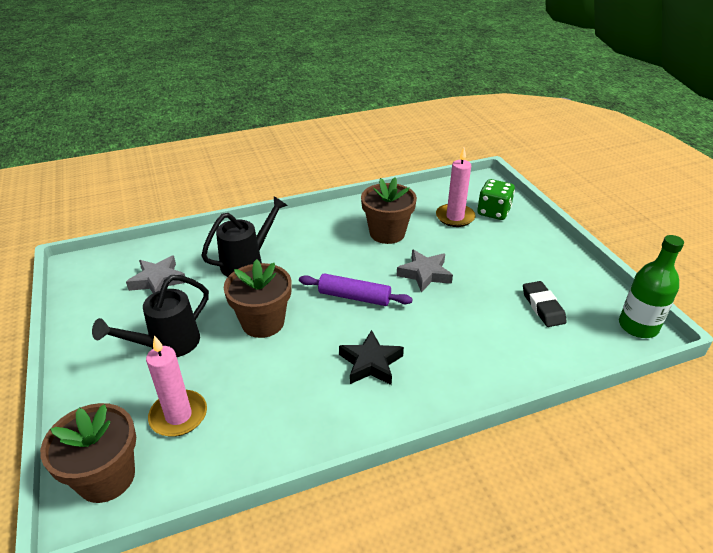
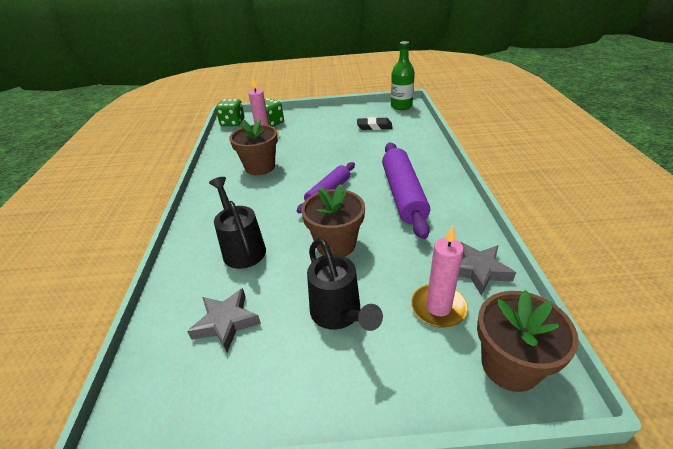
camera: 70 degrees left, 0 degrees up
(371, 363) = (403, 195): black star -> purple rolling pin
(425, 274) = (320, 159): grey star -> grey star (478, 270)
(477, 184) = (232, 123): none -> green dice

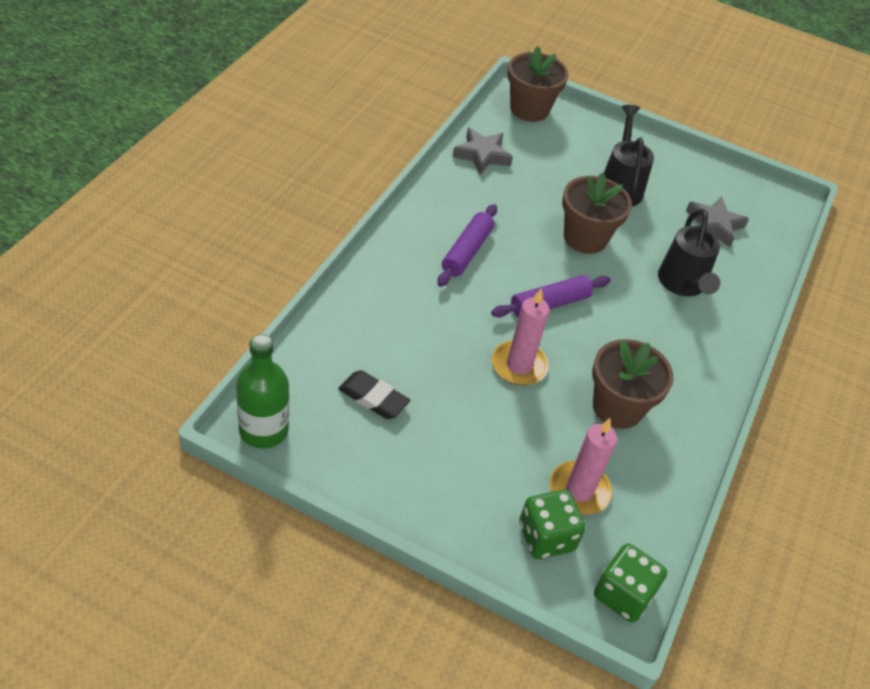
camera: 160 degrees left, 10 degrees up
(403, 195) = (467, 252): purple rolling pin -> purple rolling pin, size x0.62
(438, 307) = (541, 152): pink candle -> pink candle (519, 365)

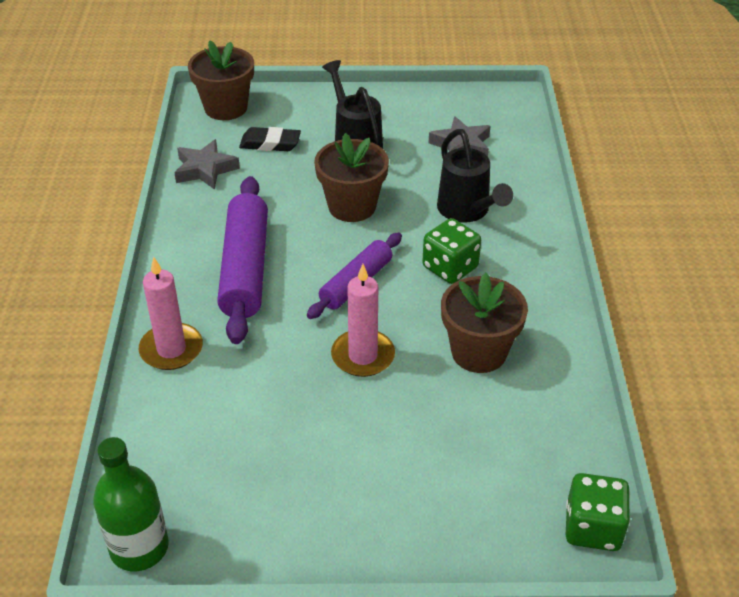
camera: 20 degrees left, 5 degrees down
(373, 398) = (237, 457): black eraser -> black eraser (270, 143)
(467, 252) = (245, 268): purple rolling pin -> purple rolling pin, size x1.61
(546, 537) = (489, 510): green dice -> green dice (450, 268)
(579, 490) = (492, 449): pink candle -> pink candle (171, 349)

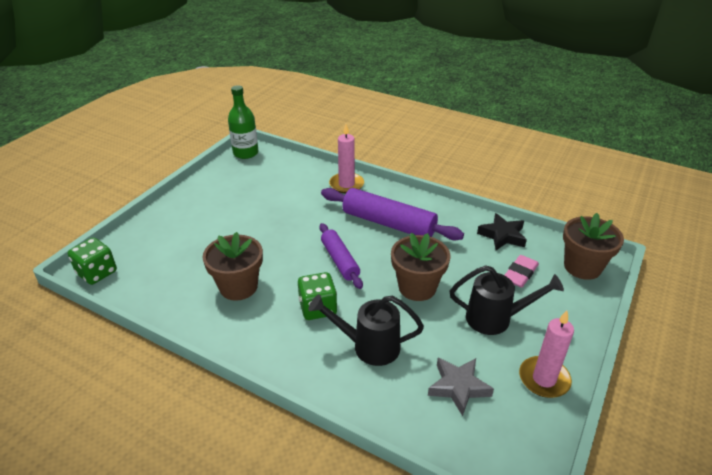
camera: 120 degrees right, 5 degrees down
(205, 169) = (502, 235): grey star -> black star
(270, 143) = (520, 274): black eraser -> pink eraser
(363, 356) = (281, 242): pink candle -> pink candle (544, 379)

